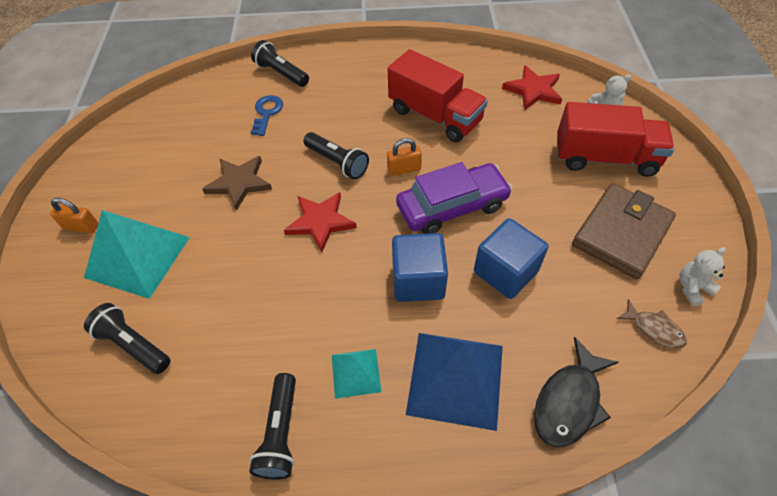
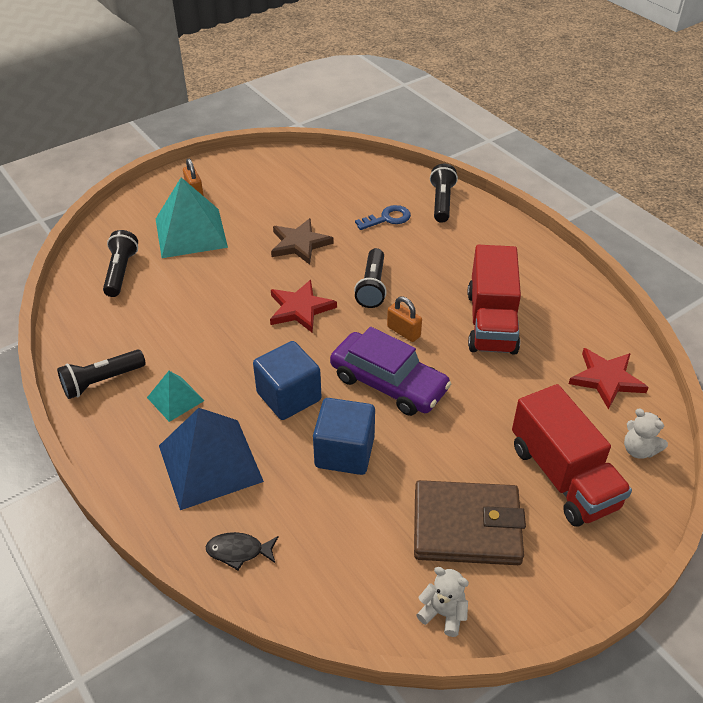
camera: 55 degrees right, 10 degrees down
(569, 401) = (239, 551): black fish -> black fish, size x0.60
(654, 329) = (364, 594): brown fish -> none

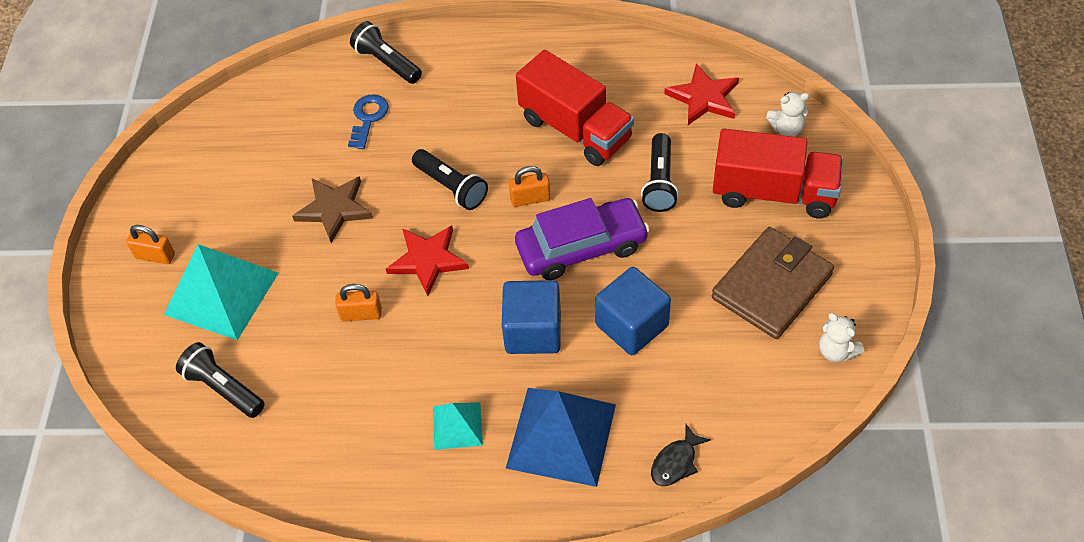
camera: 50 degrees left, 10 degrees up
(101, 382) = (378, 480): black flashlight -> black flashlight (660, 182)
(228, 301) = (361, 314): none -> orange padlock
(443, 613) = (836, 351): white teddy bear -> white teddy bear turned 105 degrees counterclockwise

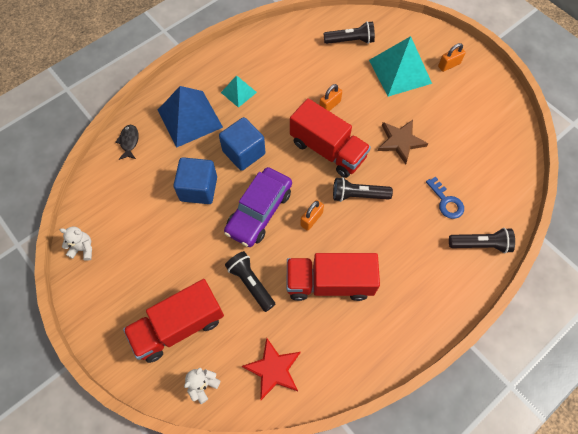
camera: 135 degrees right, 10 degrees up
(428, 260) = (327, 150): red star -> red truck
(771, 286) = (141, 262): brown wallet -> none

